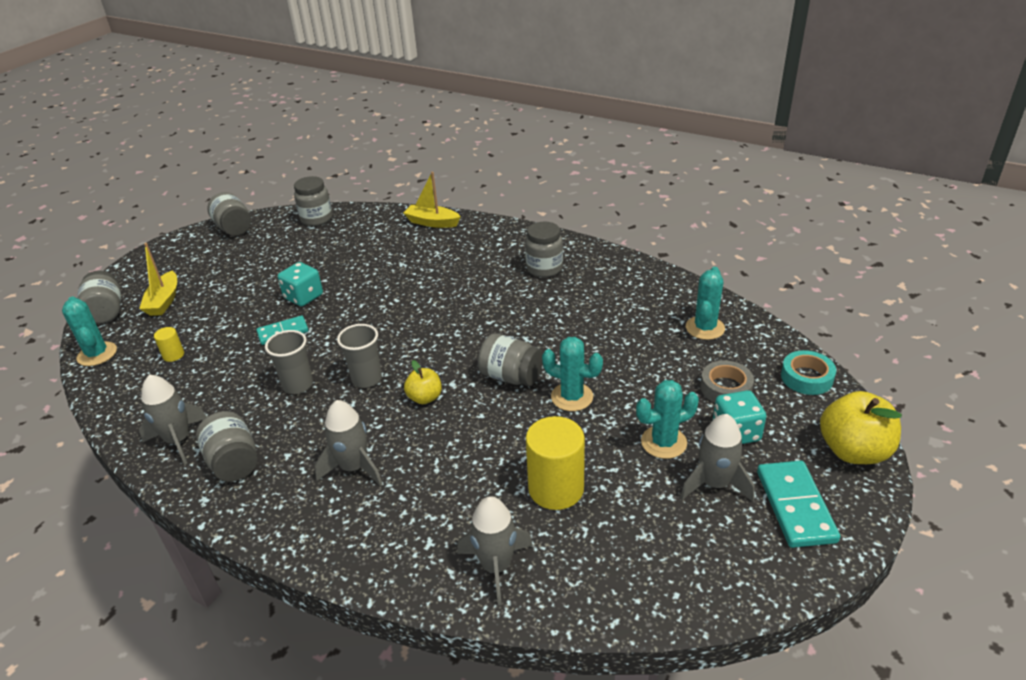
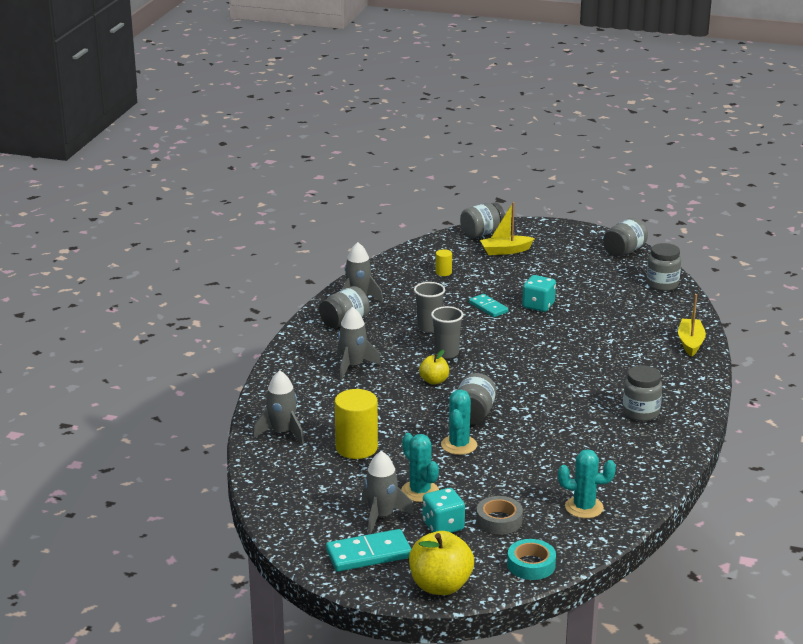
camera: 75 degrees right, 10 degrees down
(97, 354) = (433, 245): turquoise cactus -> none

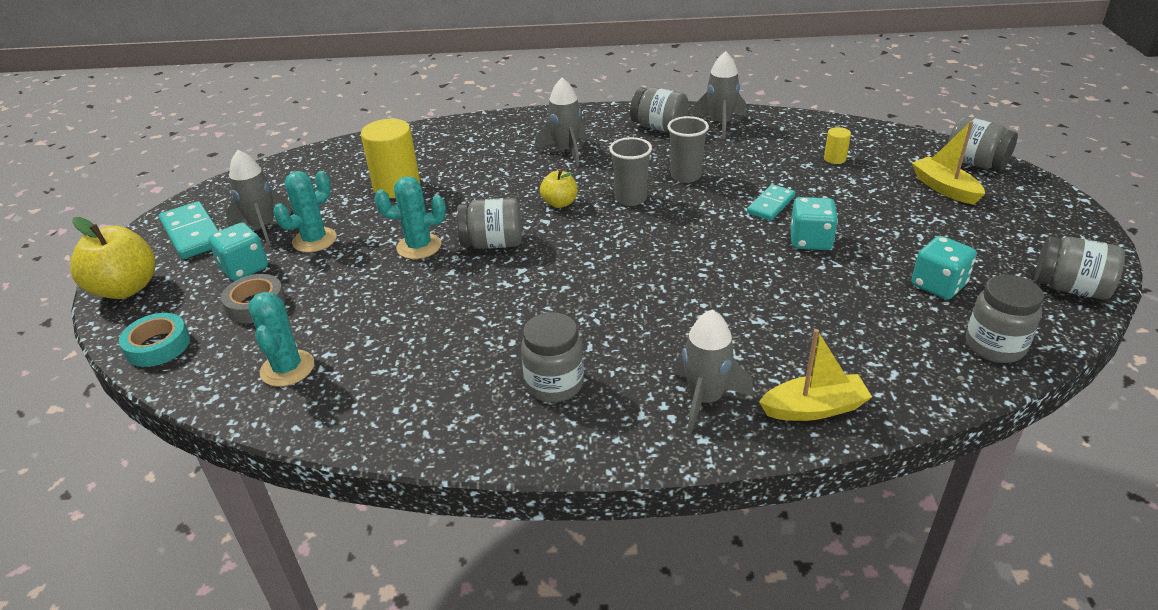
camera: 75 degrees right, 10 degrees up
(282, 432) = (415, 143): grey rocket -> grey rocket (705, 399)
(604, 283) = (938, 285): none -> turquoise dice

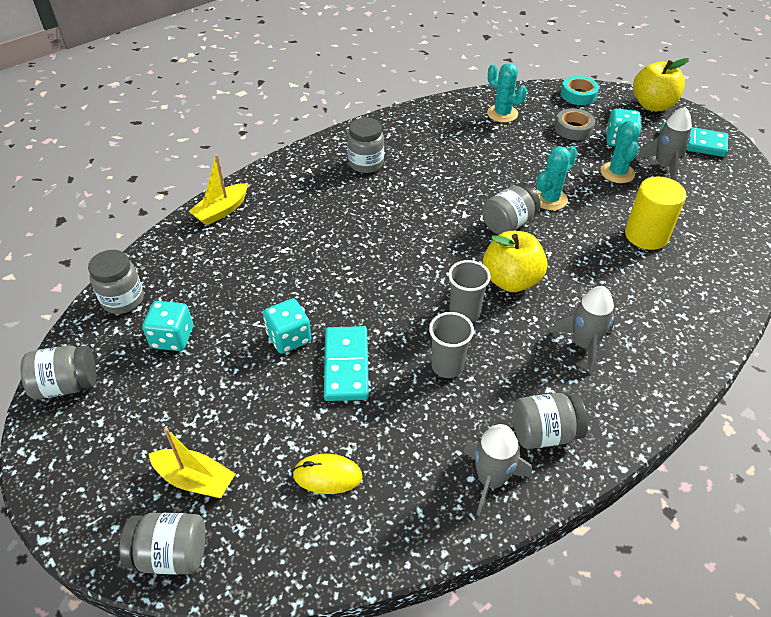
camera: 140 degrees right, 10 degrees up
(559, 203) = (511, 280): yellow apple -> yellow apple, size x1.78
(705, 399) = (282, 190): grey rocket -> none
(771, 205) = (346, 365): turquoise domino -> turquoise domino, size x1.56
(835, 158) = (327, 475): yellow cylinder -> yellow mouse

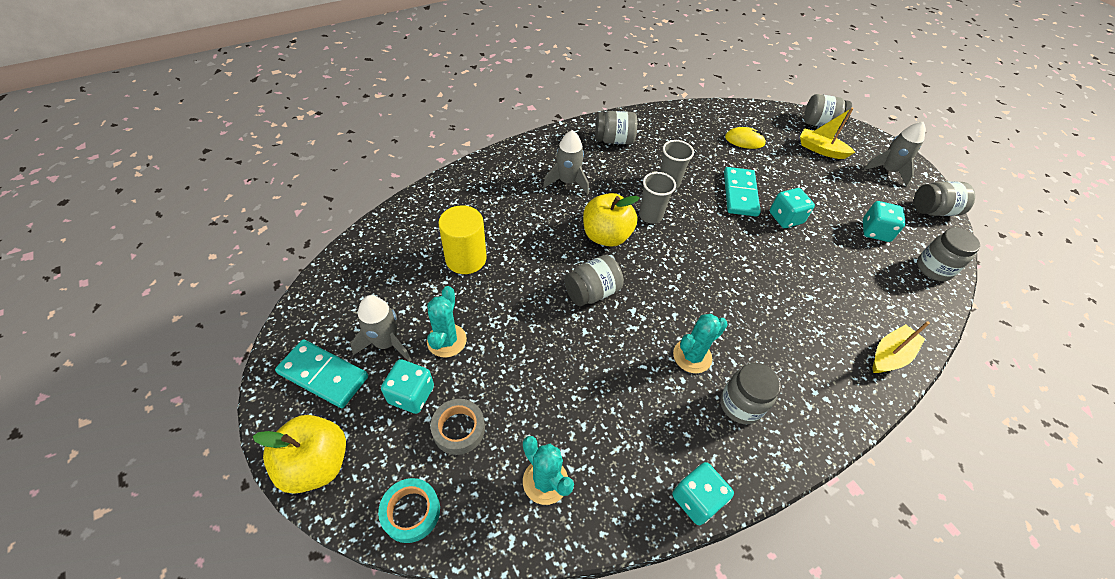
camera: 175 degrees left, 5 degrees up
(400, 117) = (696, 499): none -> turquoise dice
(491, 480) = (651, 126): grey rocket -> grey rocket (887, 170)
(549, 199) = (539, 315): turquoise cactus -> turquoise cactus (692, 356)

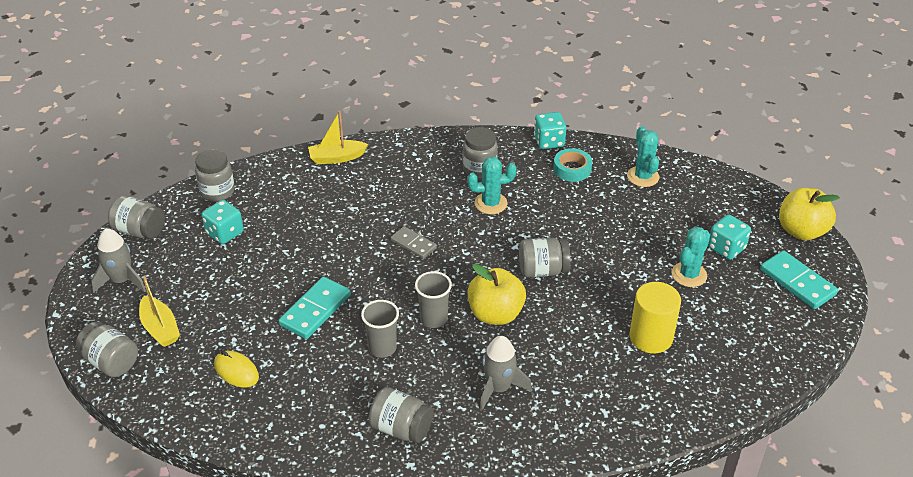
camera: 150 degrees left, 10 degrees down
(386, 343) = (742, 289): grey rocket -> none
(411, 512) = (737, 190): turquoise tape -> turquoise tape (572, 169)
(458, 429) = (694, 218): grey tape -> none
(722, 277) = (413, 244): none -> grey domino
(785, 218) = (296, 272): turquoise dice -> none

